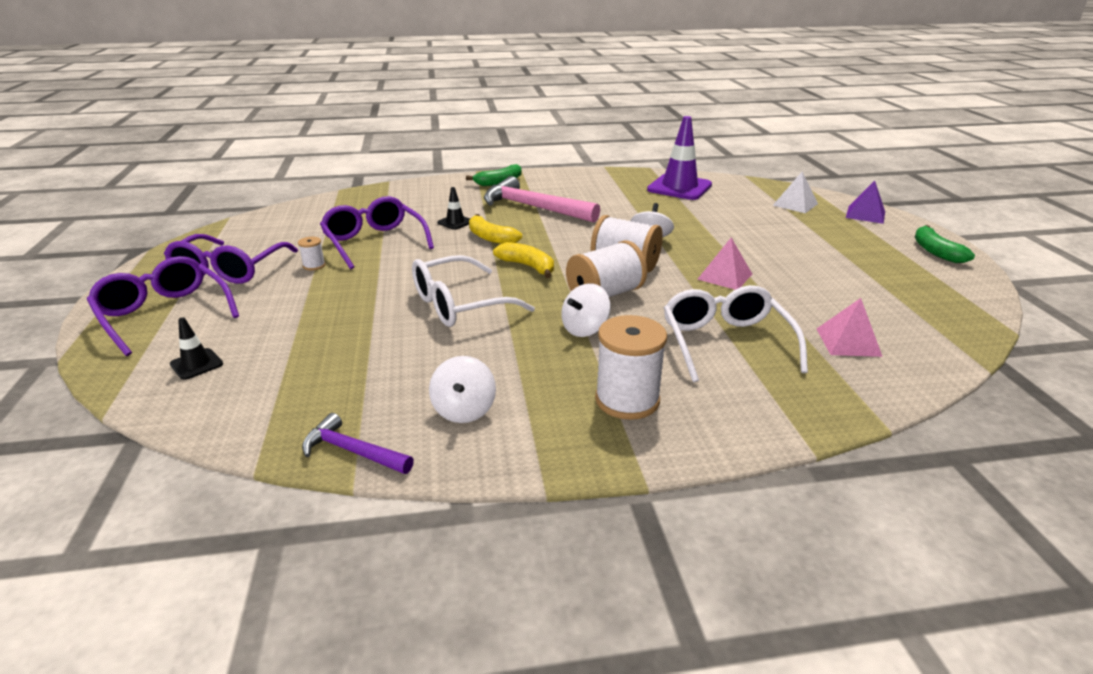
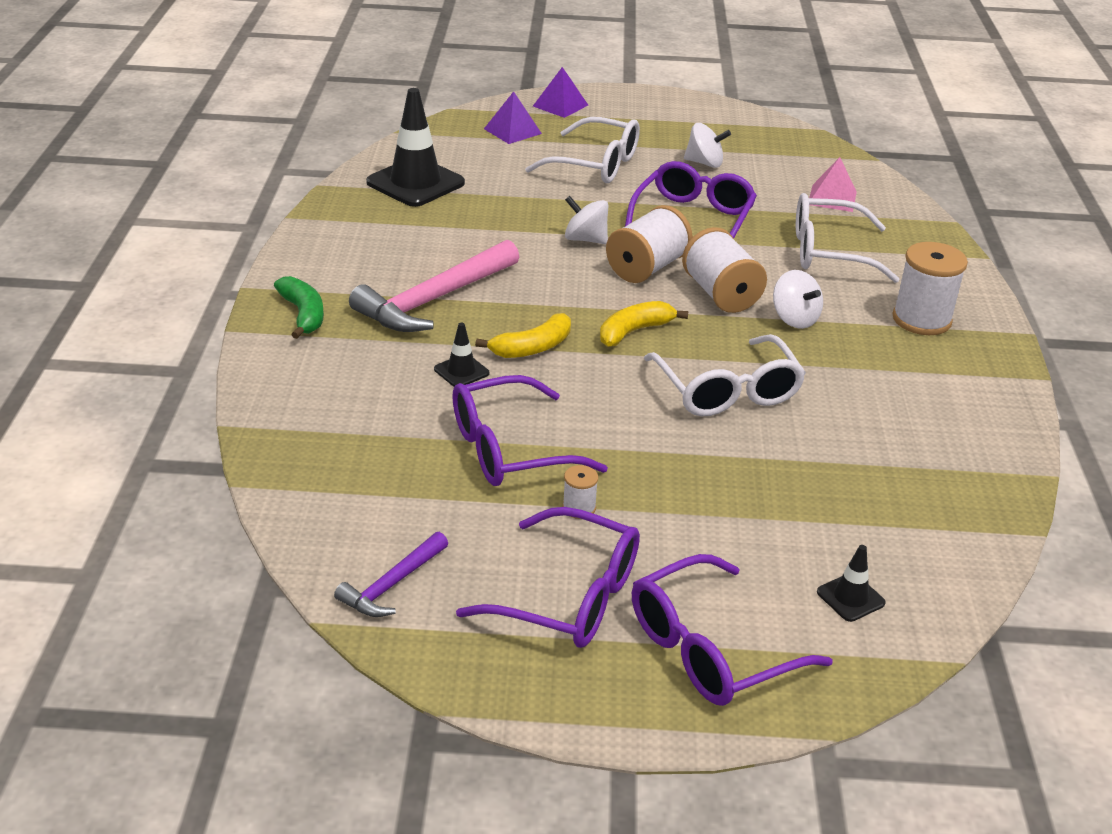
camera: 80 degrees left, 5 degrees up
(353, 451) = (1007, 474): purple hammer -> purple hammer (392, 585)
(464, 410) = (940, 407): white spinning top -> white spinning top (704, 163)
(679, 187) = (415, 183): purple traffic cone -> black traffic cone
(724, 276) = (693, 219): pink pyramid -> purple glasses
(777, 234) = (594, 164): none -> white glasses
(795, 204) = (512, 131): white pyramid -> purple pyramid
(935, 251) = (665, 105): green banana -> none

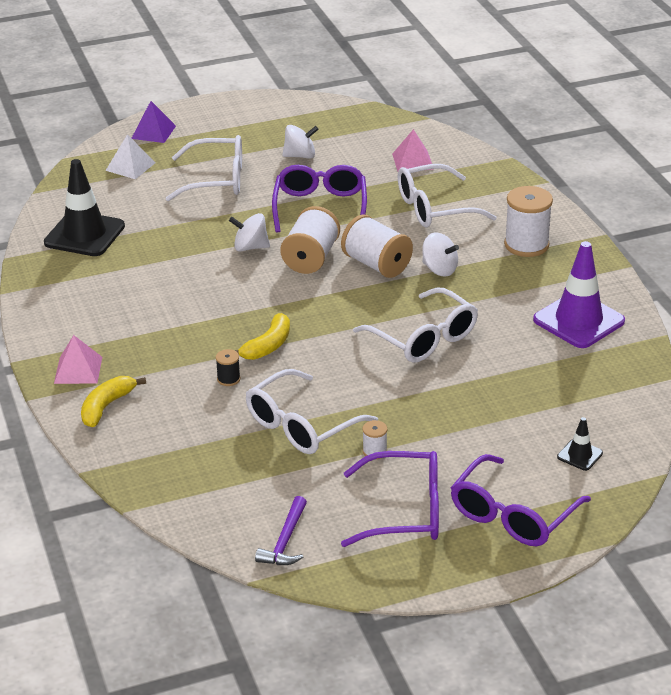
camera: 20 degrees left, 0 degrees up
(303, 314) = (78, 370): green banana -> pink pyramid
(434, 300) = (169, 329): pink hammer -> none
(461, 371) = (228, 379): black traffic cone -> black spool
(511, 449) = (302, 425): purple glasses -> white glasses
(512, 131) = (130, 166): purple pyramid -> white pyramid
(634, 331) = (332, 312): yellow banana -> yellow banana (106, 406)
(942, 425) = (578, 320): none -> purple traffic cone

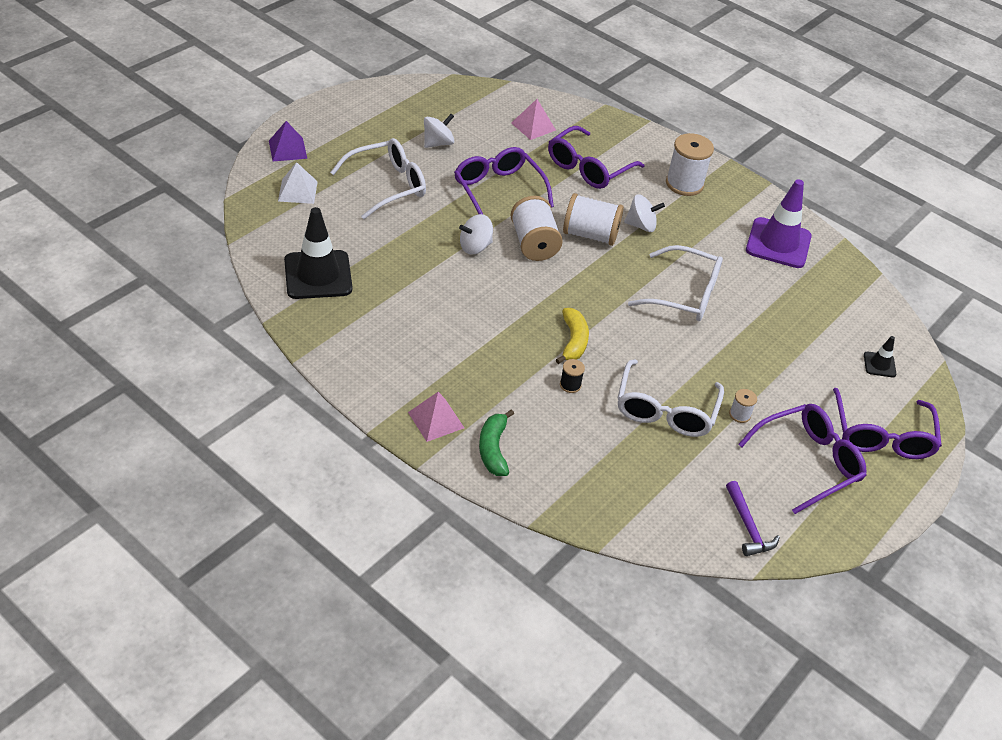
camera: 35 degrees left, 10 degrees up
(106, 406) = (493, 449): yellow banana -> green banana
(435, 208) = (589, 167): white glasses -> purple glasses

